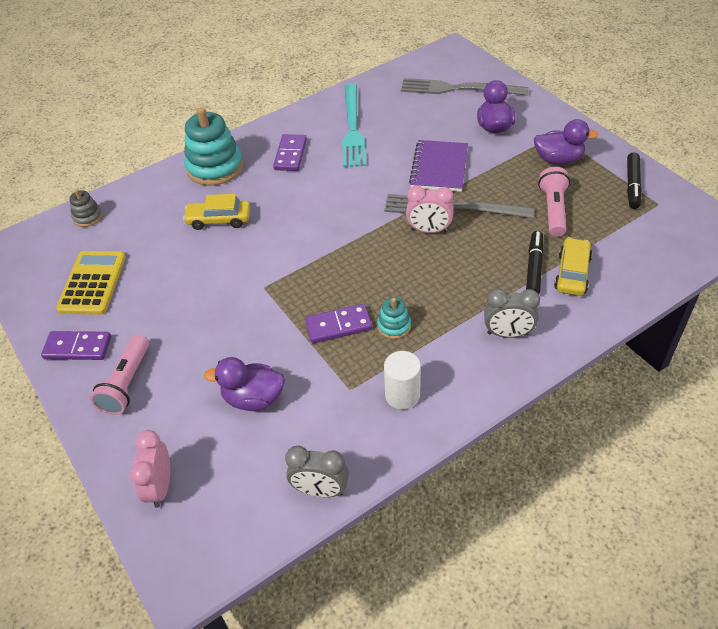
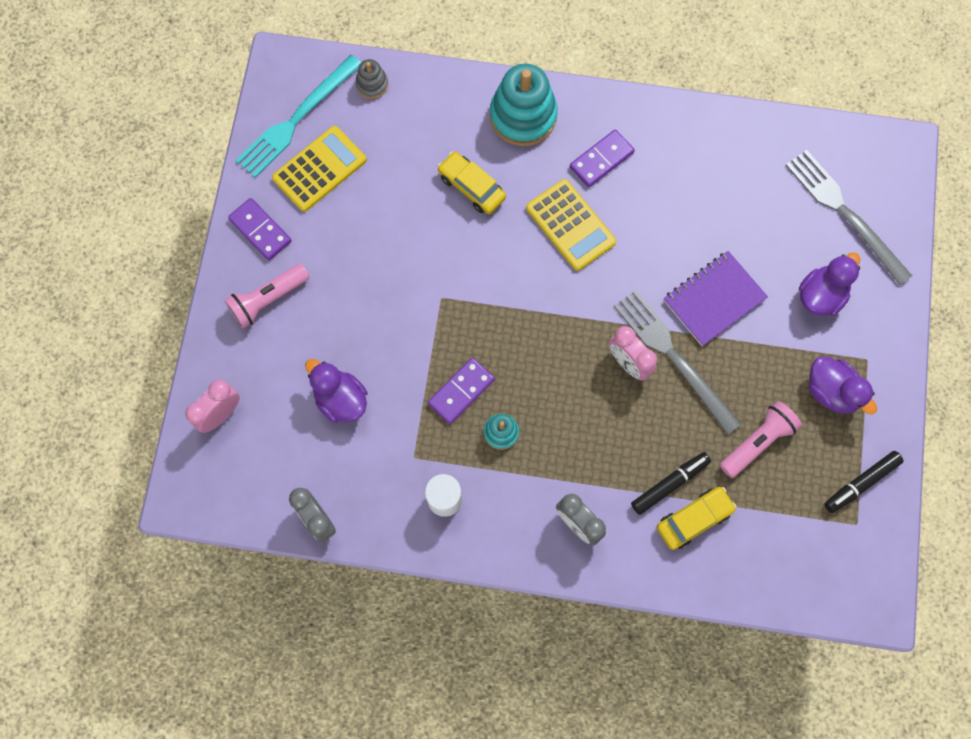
camera: 40 degrees right, 25 degrees up
(308, 194) = (570, 225): none -> yellow calculator
(338, 325) = (461, 391): purple domino -> purple domino turned 75 degrees counterclockwise
(352, 128) = (689, 175): turquoise fork -> turquoise fork (297, 119)

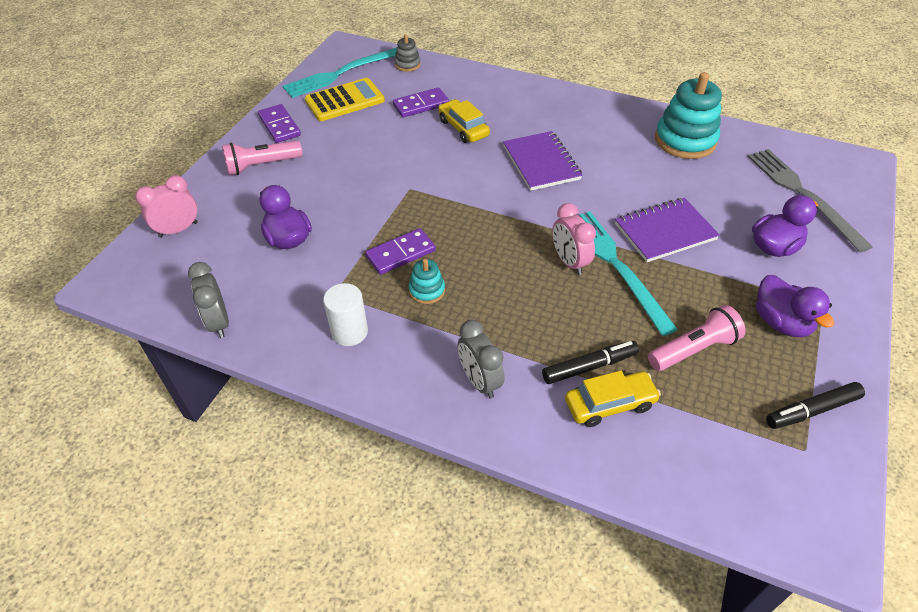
camera: 15 degrees right, 25 degrees down
(523, 116) = (521, 96): turquoise stacking toy -> turquoise stacking toy (685, 140)
(570, 225) = (541, 163): yellow calculator -> purple notebook
(601, 160) = (580, 129): purple domino -> purple domino (421, 105)
(673, 357) = (616, 266): grey fork -> turquoise fork

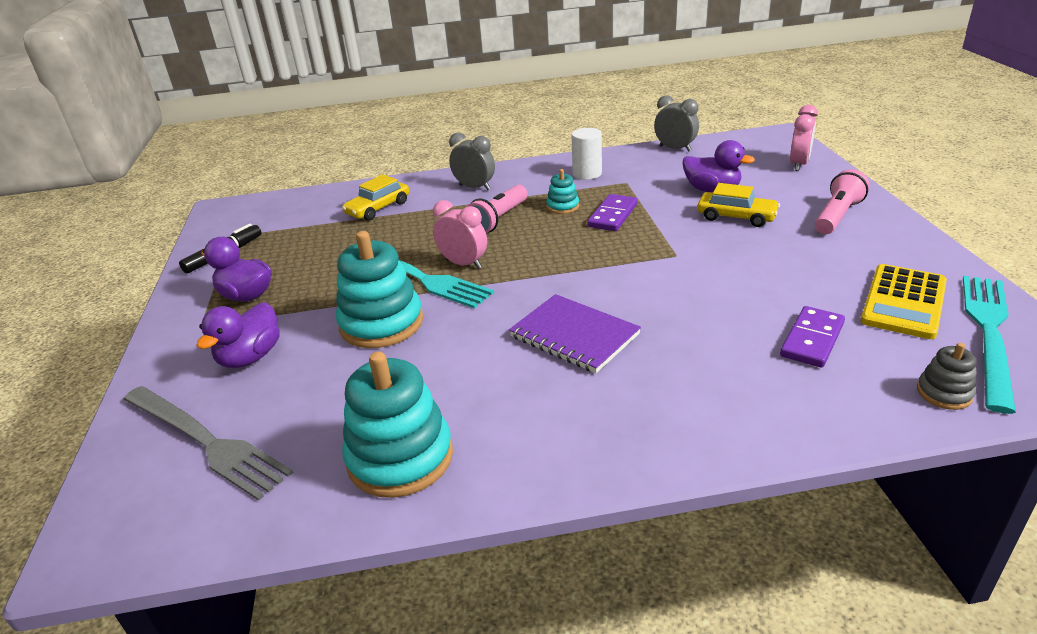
camera: 150 degrees right, 15 degrees down
(279, 126) = (902, 248): purple domino -> none
(463, 128) = (715, 335): yellow car -> yellow car (736, 217)
(589, 367) = (403, 217): black marker -> none
(665, 232) = (381, 323): purple notebook -> turquoise stacking toy
(694, 349) = (324, 252): pink flashlight -> pink flashlight (498, 219)

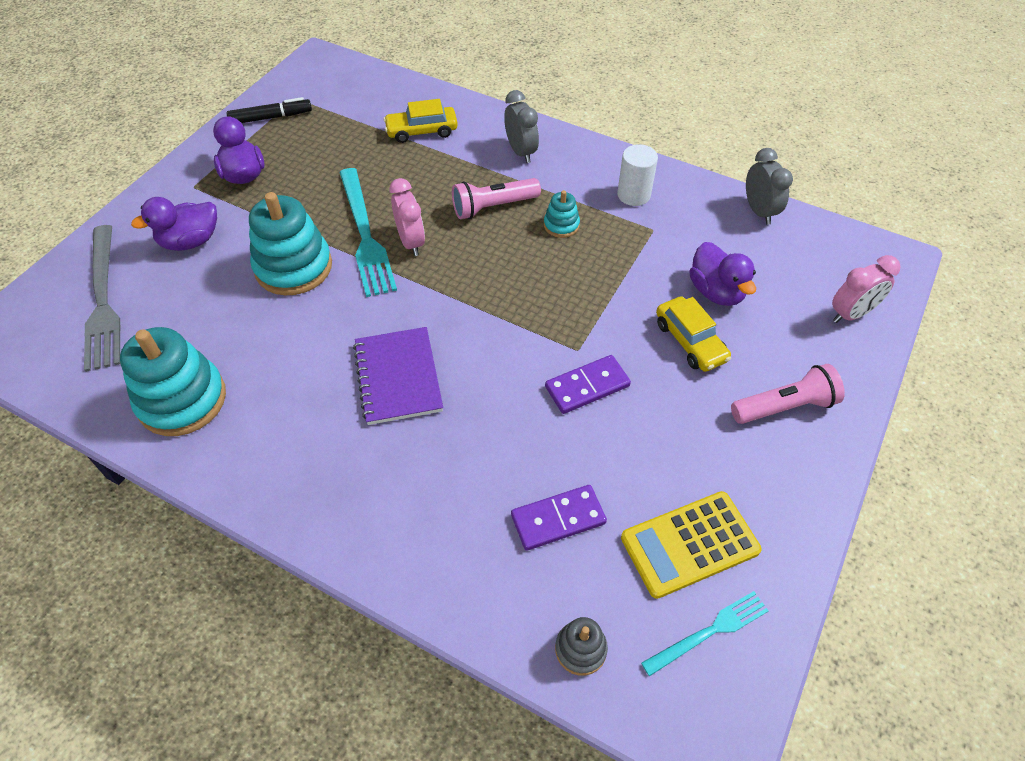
camera: 35 degrees right, 20 degrees up
(613, 215) = (588, 265): purple domino -> purple domino (587, 386)
(988, 333) = (709, 632): turquoise fork -> turquoise fork, size x0.57

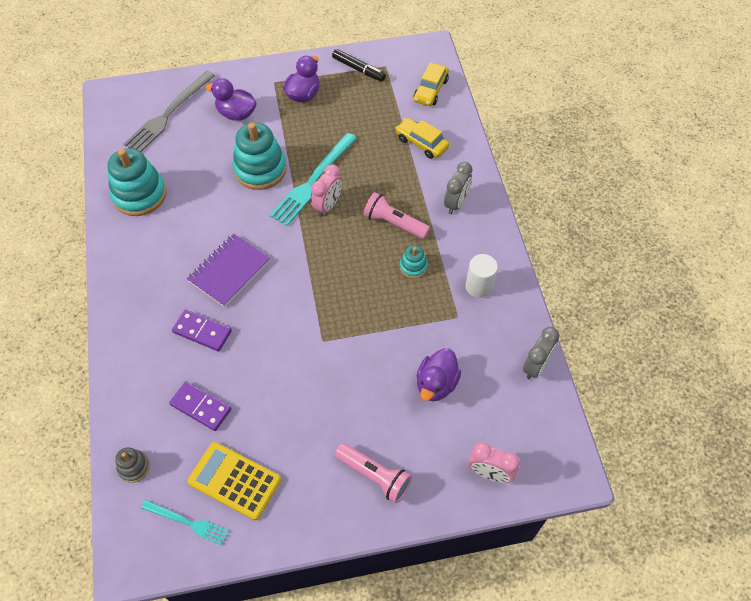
camera: 50 degrees right, 5 degrees up
(587, 386) = (299, 363): purple domino -> purple domino (202, 332)
(690, 341) = (381, 394): yellow car -> yellow car (430, 90)

